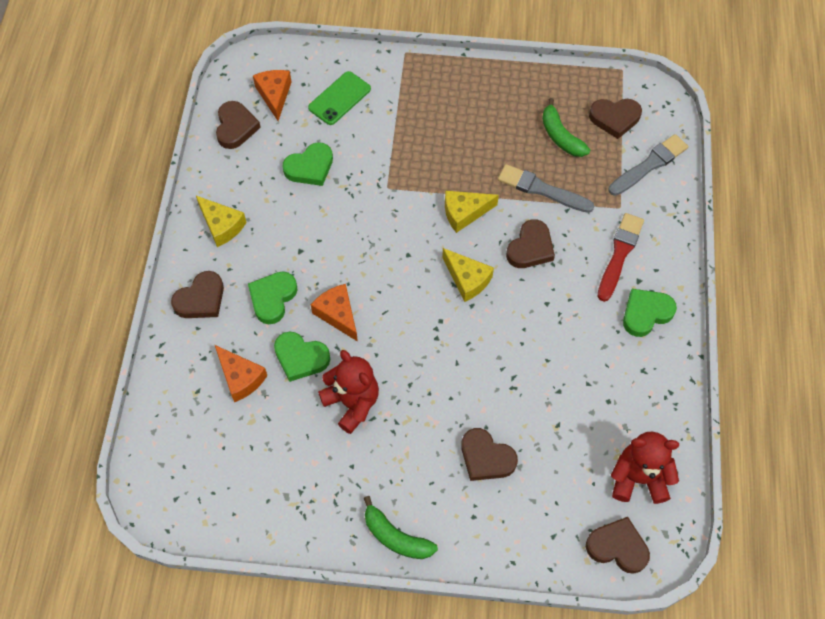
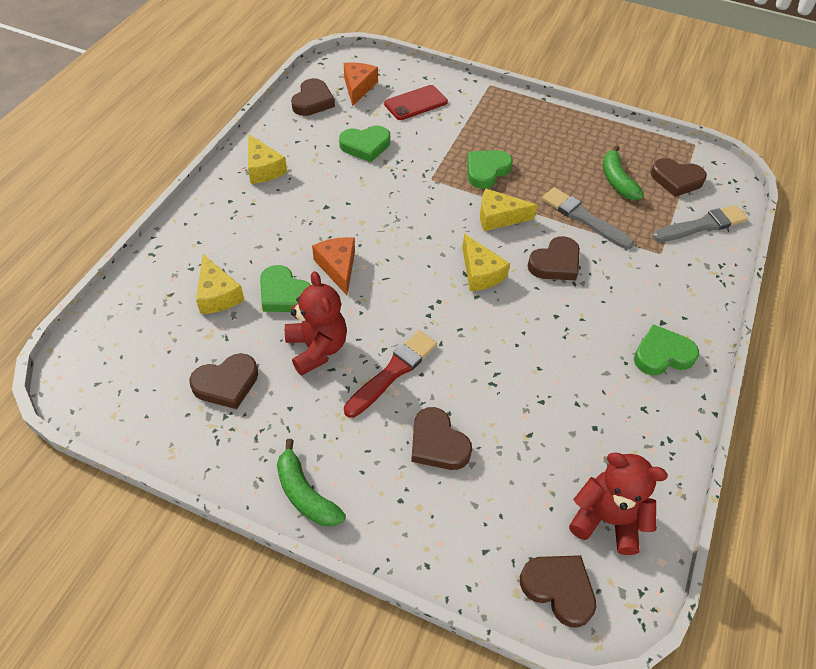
camera: 15 degrees right, 10 degrees down
(201, 299) = (214, 220): brown heart -> brown heart (226, 384)
(240, 378) = (217, 294): orange cheese -> yellow cheese
(272, 298) = (281, 237): green heart -> green heart (486, 171)
(339, 98) = (415, 103): green phone -> red phone
(619, 254) = (648, 293): red brush -> red brush (392, 372)

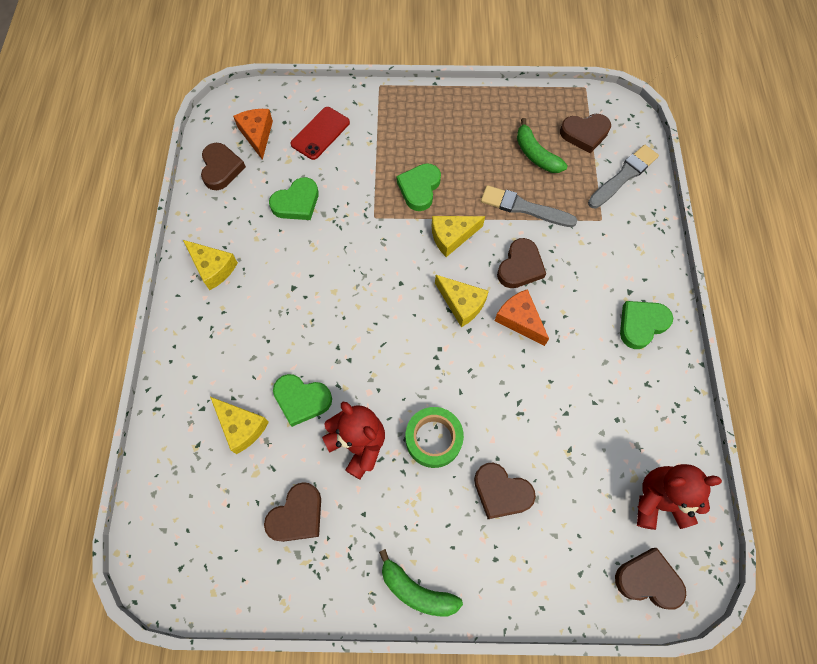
camera: 20 degrees left, 15 degrees up
(338, 267) = (336, 350): orange cheese -> orange cheese (519, 320)
(392, 372) = (433, 439): red brush -> green tape

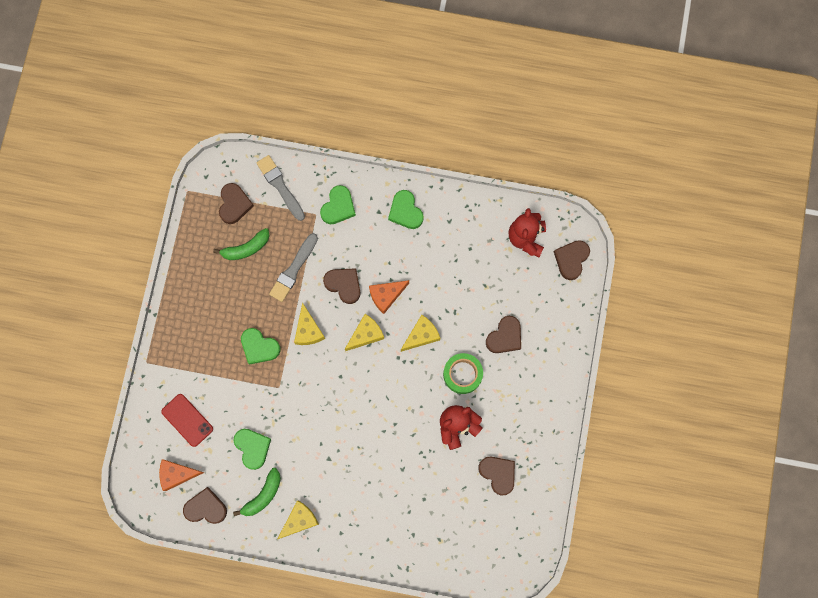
camera: 80 degrees left, 10 degrees up
(241, 426) = (431, 507): yellow cheese -> yellow cheese (421, 335)
(302, 400) = (419, 462): green heart -> green heart (338, 207)
(416, 590) = (556, 403): green banana -> green banana (263, 495)

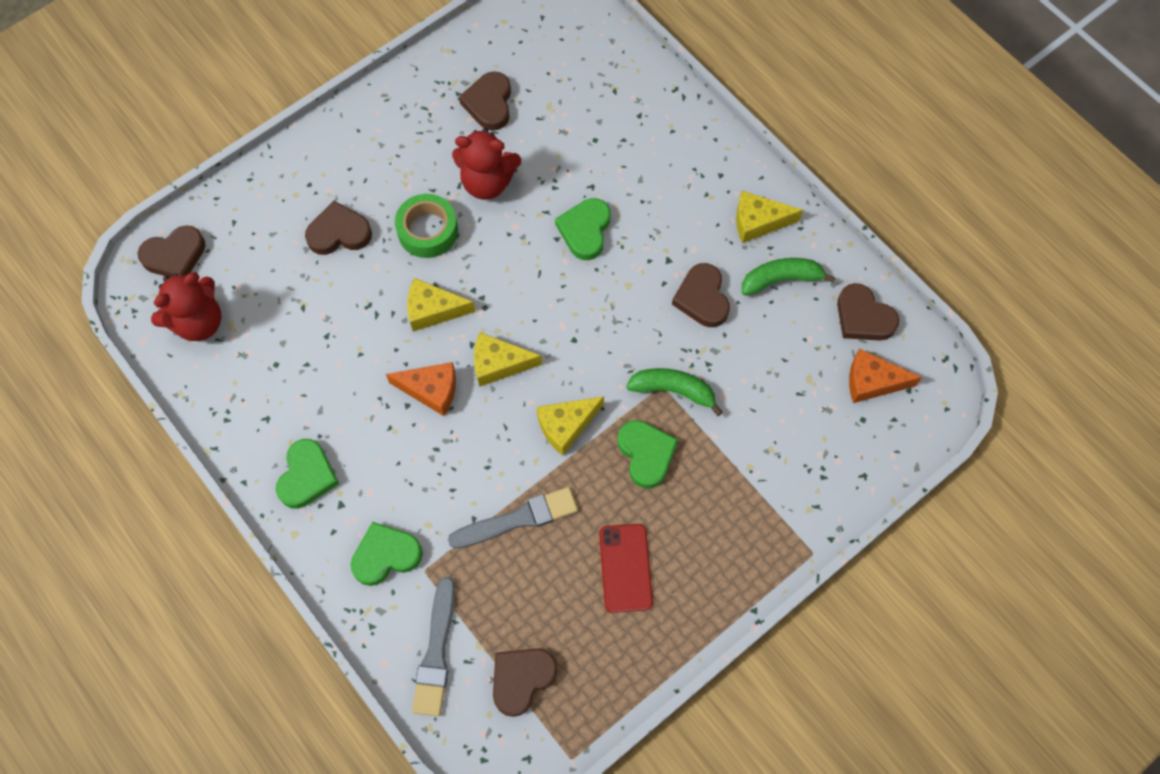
camera: 140 degrees left, 10 degrees down
(177, 474) = (872, 382): orange cheese -> orange cheese turned 150 degrees clockwise
(187, 420) = (811, 436): red phone -> red phone (625, 568)
(246, 248) = (557, 601): green banana -> green banana (673, 390)
(252, 448) = (751, 341): green heart -> green heart (585, 230)
(308, 330) = (566, 426): yellow cheese -> yellow cheese turned 150 degrees counterclockwise
(344, 285) = (471, 446): brown heart -> brown heart (702, 298)

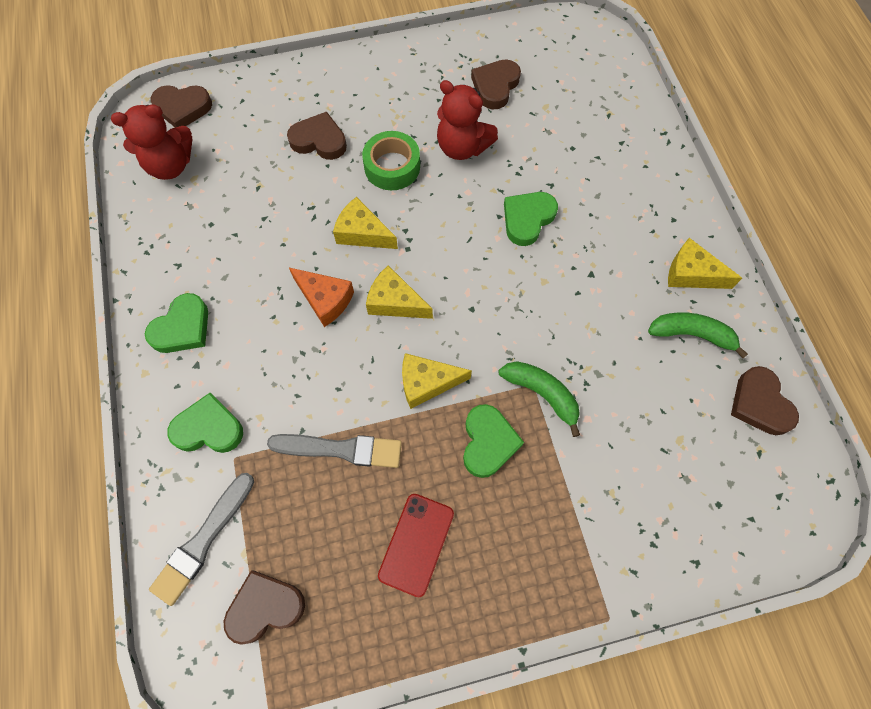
camera: 25 degrees right, 0 degrees up
(702, 298) = (607, 321): brown heart -> none
(872, 382) = (743, 471): orange cheese -> none

